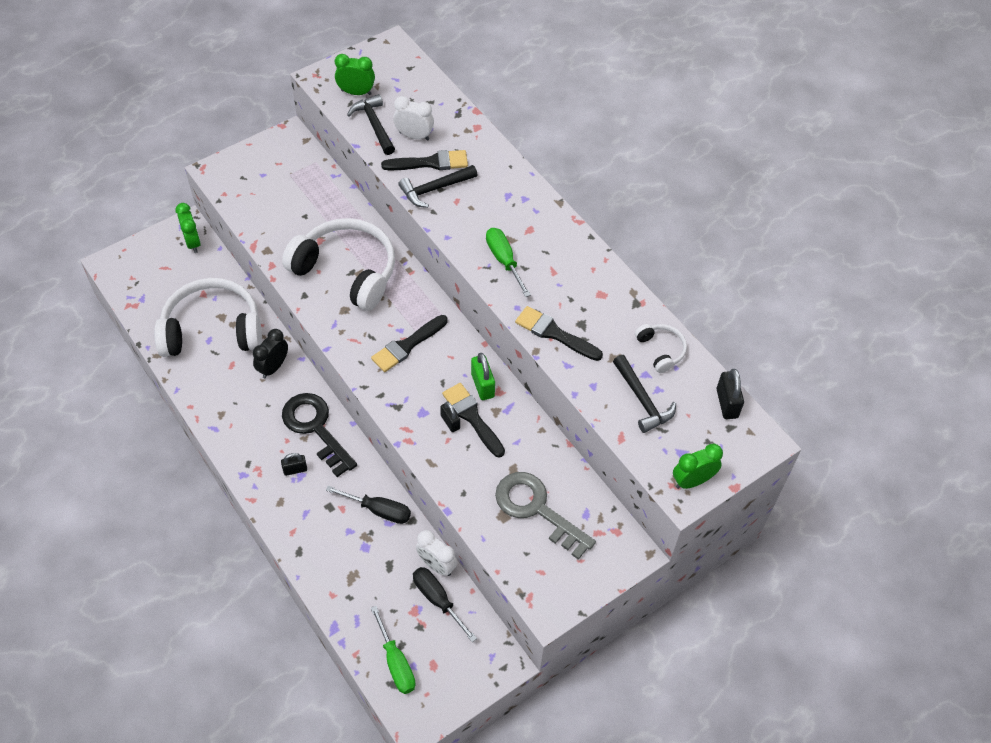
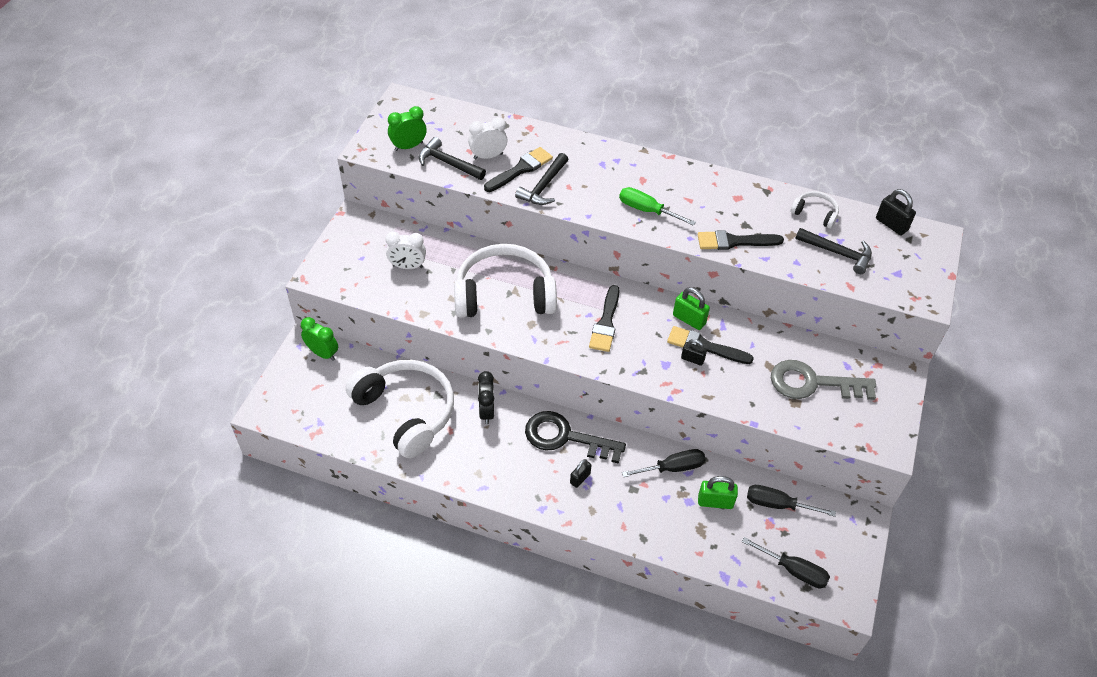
camera: 35 degrees left, 5 degrees down
(212, 329) = (406, 411): white headphones -> white headphones turned 90 degrees clockwise
(386, 562) = (715, 502): none -> green padlock
(396, 663) = (793, 570): green screwdriver -> black screwdriver
(436, 565) = (752, 480): white clock -> white clock (407, 266)
(692, 481) = (923, 287): green clock -> none

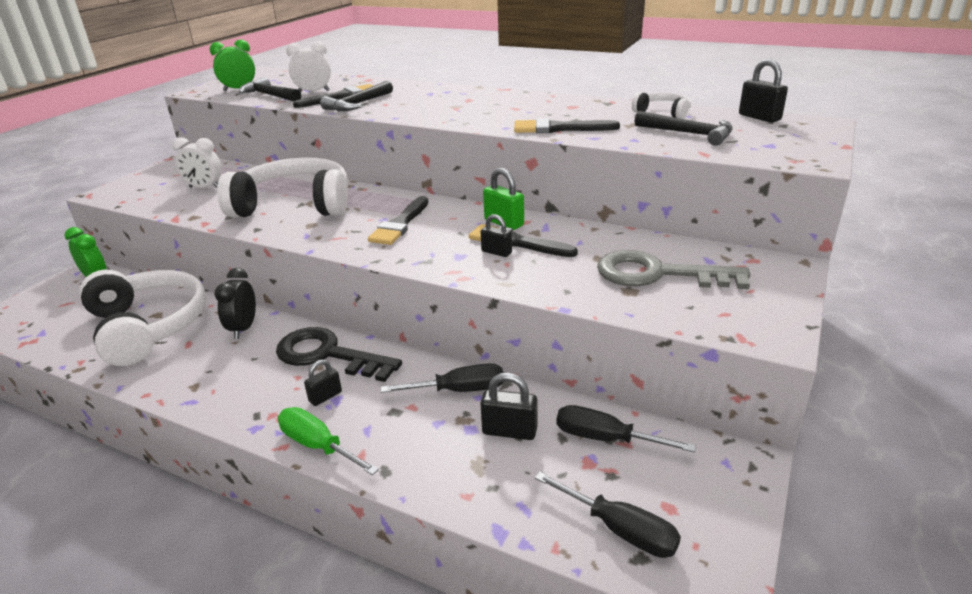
camera: 10 degrees right, 20 degrees down
(647, 210) = (463, 114): green screwdriver -> green screwdriver (318, 446)
(715, 502) = (509, 431): green padlock -> black padlock

